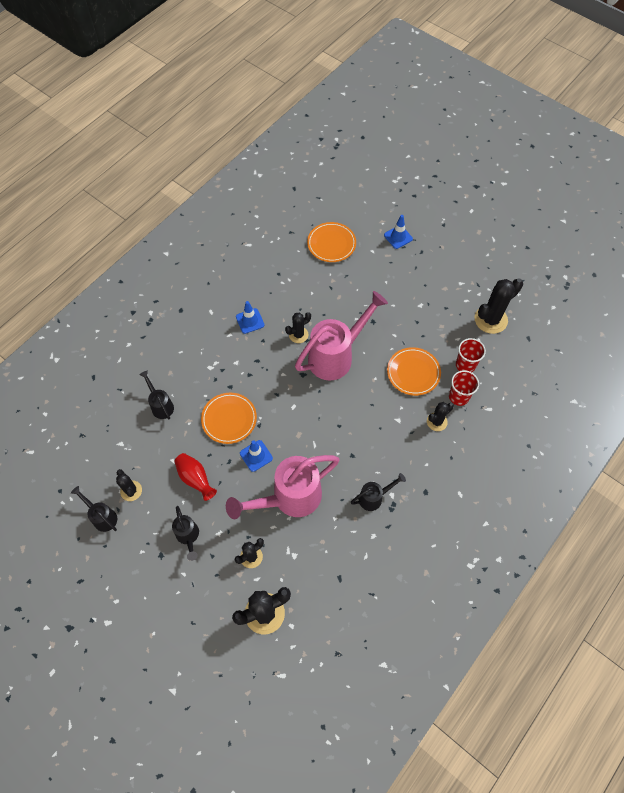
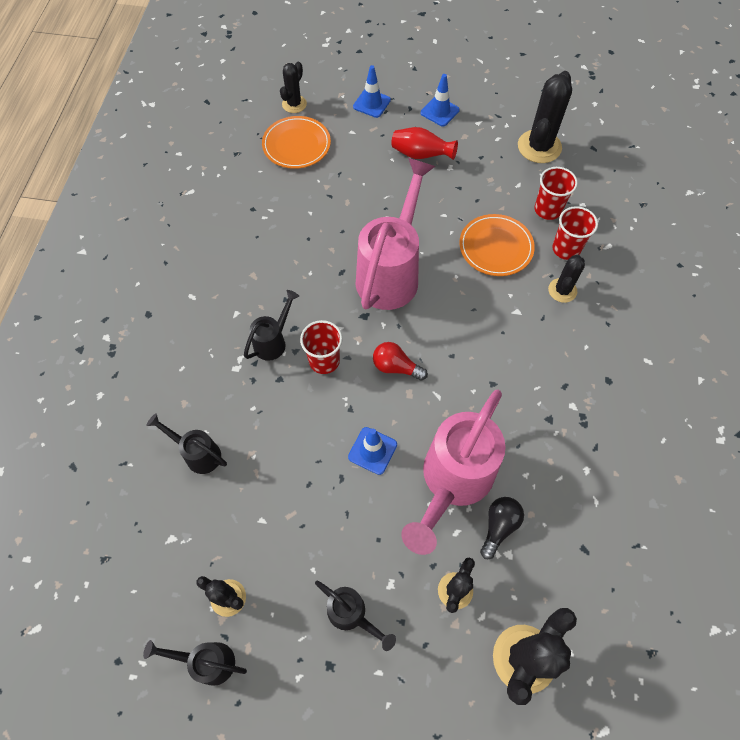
camera: 30 degrees left, 0 degrees up
(195, 479) = (310, 528): red vase -> red vase (421, 155)
(229, 419) = (305, 422): orange plate -> none
(250, 321) = (252, 283): blue traffic cone -> blue traffic cone (439, 111)
(262, 389) = (324, 360): none -> red cup
(298, 335) = (327, 270): black cactus -> black cactus (294, 104)
(299, 537) = (499, 526): none -> black light bulb
(301, 415) = (395, 367): none -> red light bulb
(374, 497) = (555, 421): black watering can -> black watering can (273, 341)

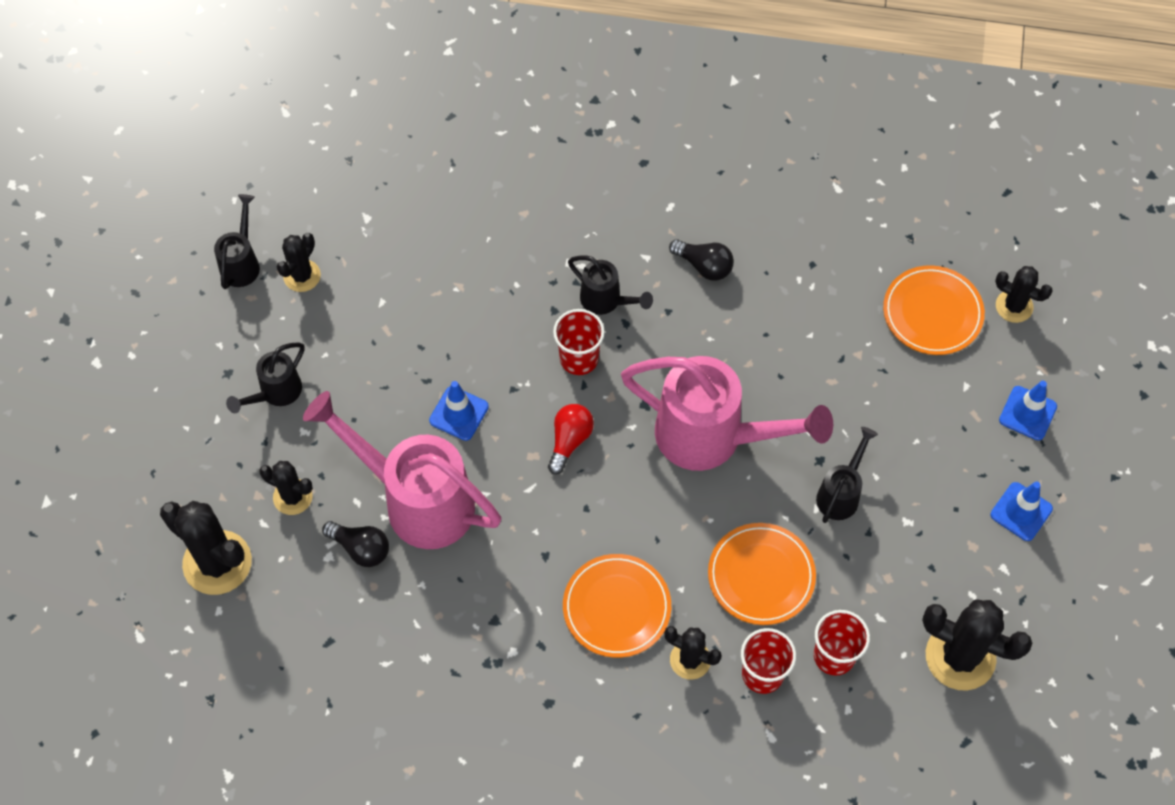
camera: 90 degrees right, 0 degrees up
(198, 453) = (461, 233): black watering can -> black watering can (841, 493)
(248, 275) = (704, 266): none -> black light bulb
(421, 155) = (928, 481): red vase -> none
(529, 335) = (616, 607): none -> orange plate

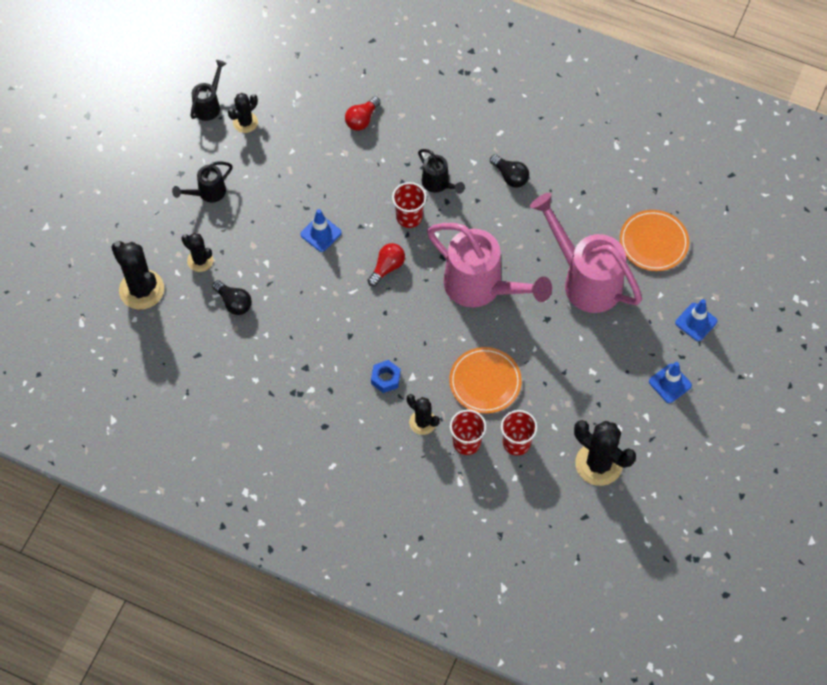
camera: 15 degrees right, 0 degrees up
(416, 499) = (277, 281): pink watering can -> pink watering can (584, 279)
(469, 233) = (362, 119): none -> red light bulb
(616, 607) = (385, 378): orange plate -> blue nut
(841, 493) = (554, 343): black watering can -> none
(1014, 306) = (710, 251): black cactus -> none

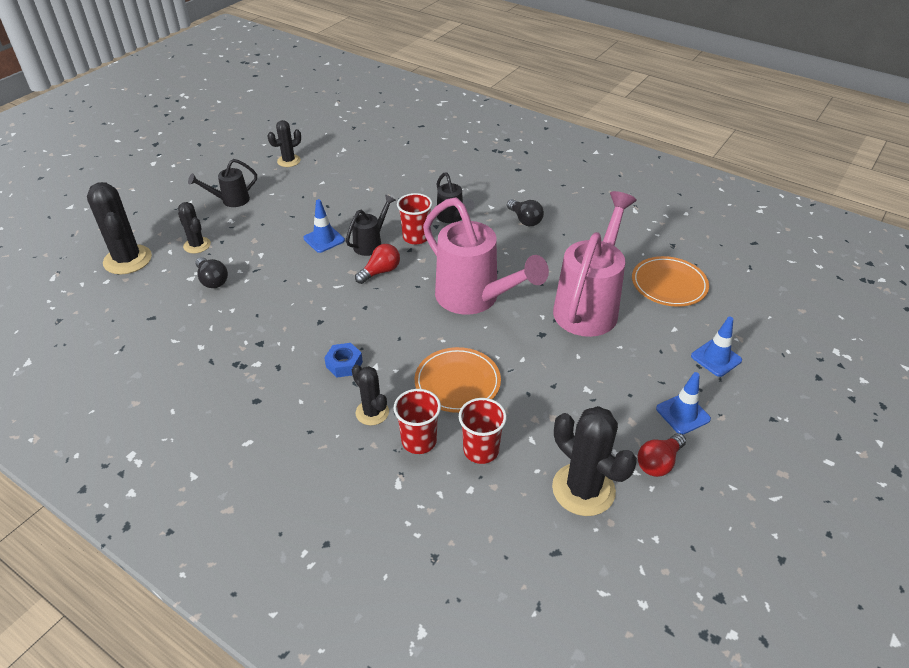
camera: 10 degrees right, 20 degrees down
(209, 105) = (263, 148): black watering can -> black watering can (371, 243)
(362, 119) = (394, 169): red light bulb -> red light bulb (658, 462)
(584, 279) = (589, 305): pink watering can -> pink watering can turned 60 degrees clockwise

